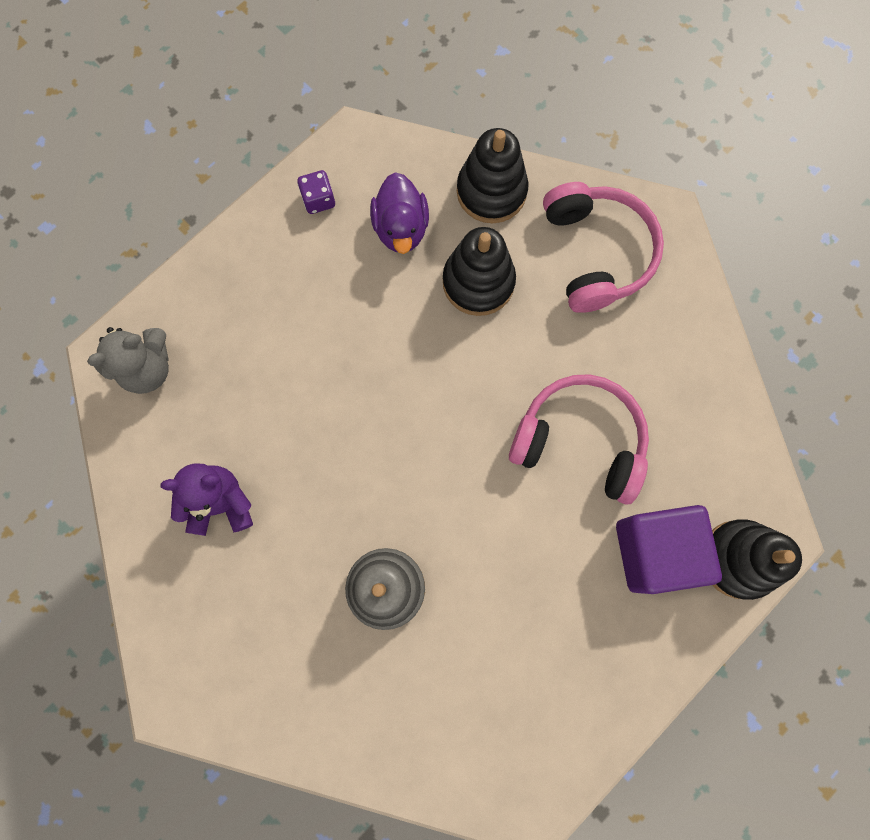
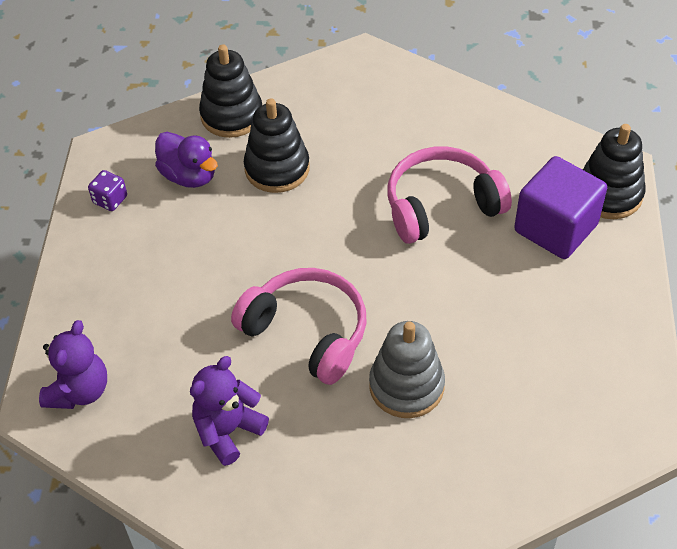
camera: 40 degrees left, 25 degrees down
(147, 368) = (79, 391): grey teddy bear -> purple teddy bear
(597, 253) = (339, 101): pink headphones -> pink headphones (307, 332)

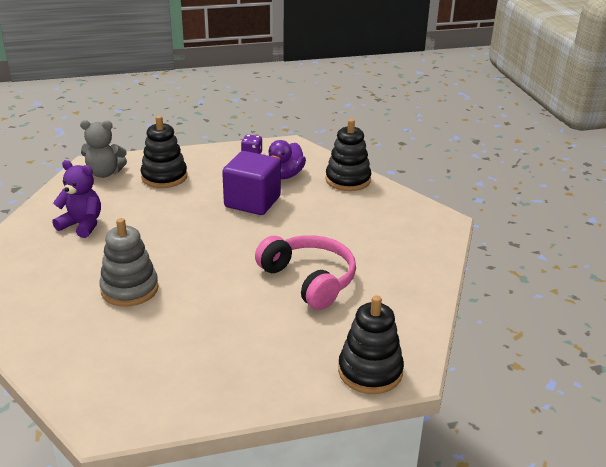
camera: 70 degrees right, 20 degrees down
(79, 391) = (105, 173): purple teddy bear -> grey teddy bear
(277, 168) = (308, 205): black stacking toy -> black stacking toy (164, 177)
(307, 332) = (167, 240): pink headphones -> none
(555, 228) = (313, 343): purple cube -> purple cube (252, 202)

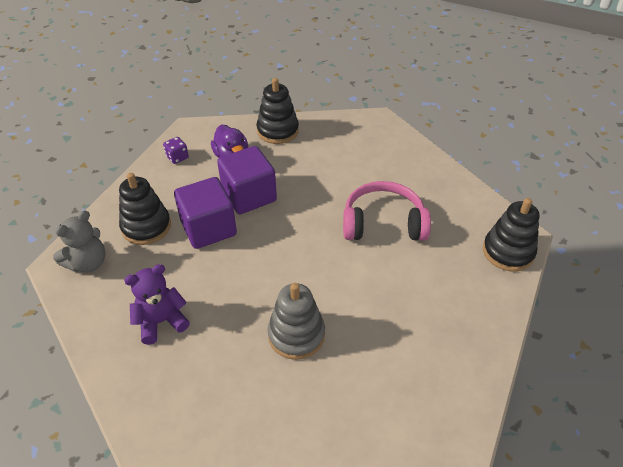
camera: 50 degrees left, 15 degrees up
(194, 201) = (208, 228): none -> purple cube

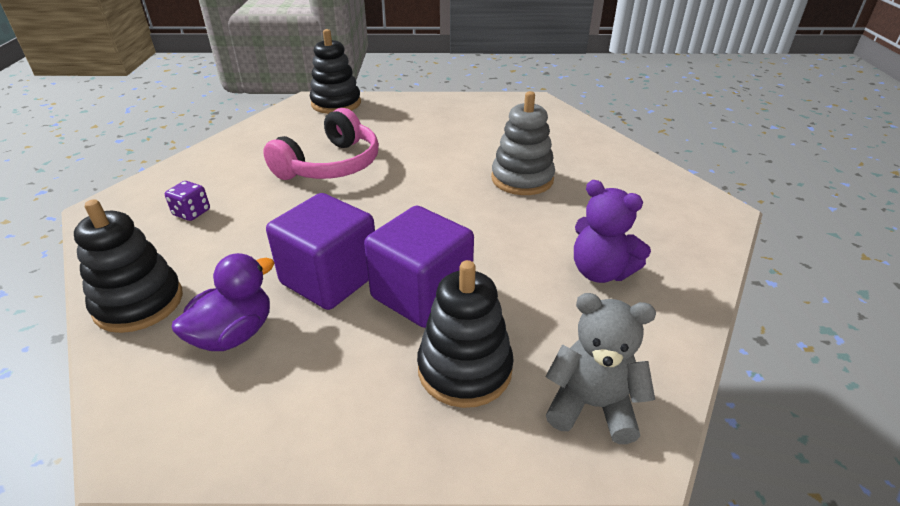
camera: 115 degrees left, 10 degrees down
(177, 157) = (252, 420): purple dice -> purple dice (192, 213)
(383, 223) = (331, 165): pink headphones -> pink headphones turned 120 degrees counterclockwise

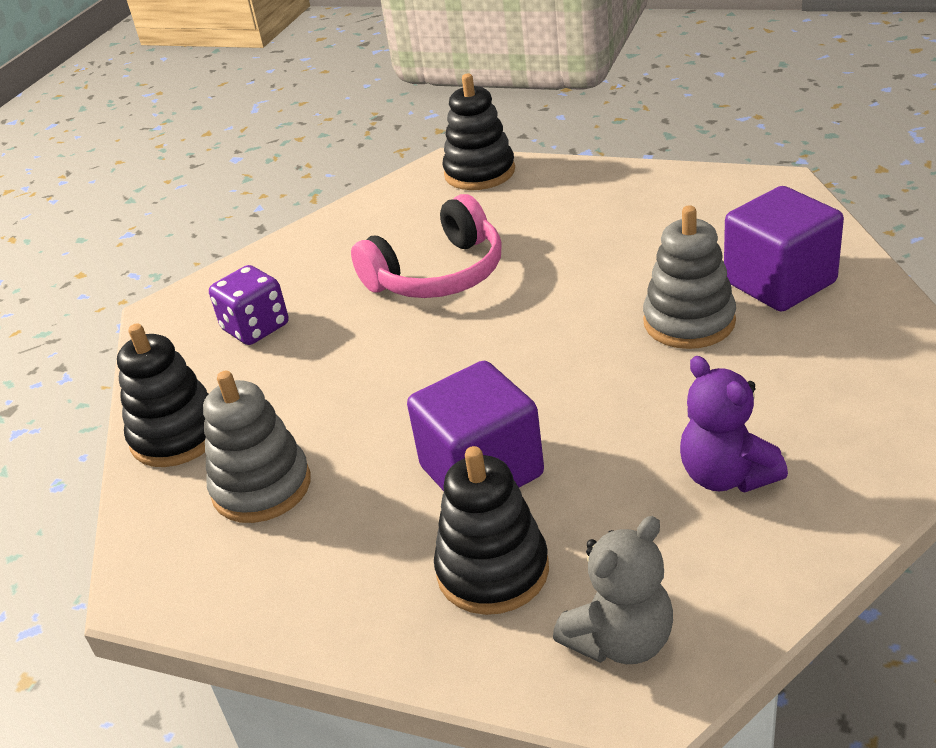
camera: 25 degrees right, 0 degrees up
(192, 213) = (256, 327): purple dice -> purple dice, size x1.57
(234, 334) = (261, 487): purple duck -> grey stacking toy
(330, 279) = (383, 435): purple cube -> purple cube (779, 282)
(592, 406) = (620, 640): grey teddy bear -> grey teddy bear turned 105 degrees clockwise

